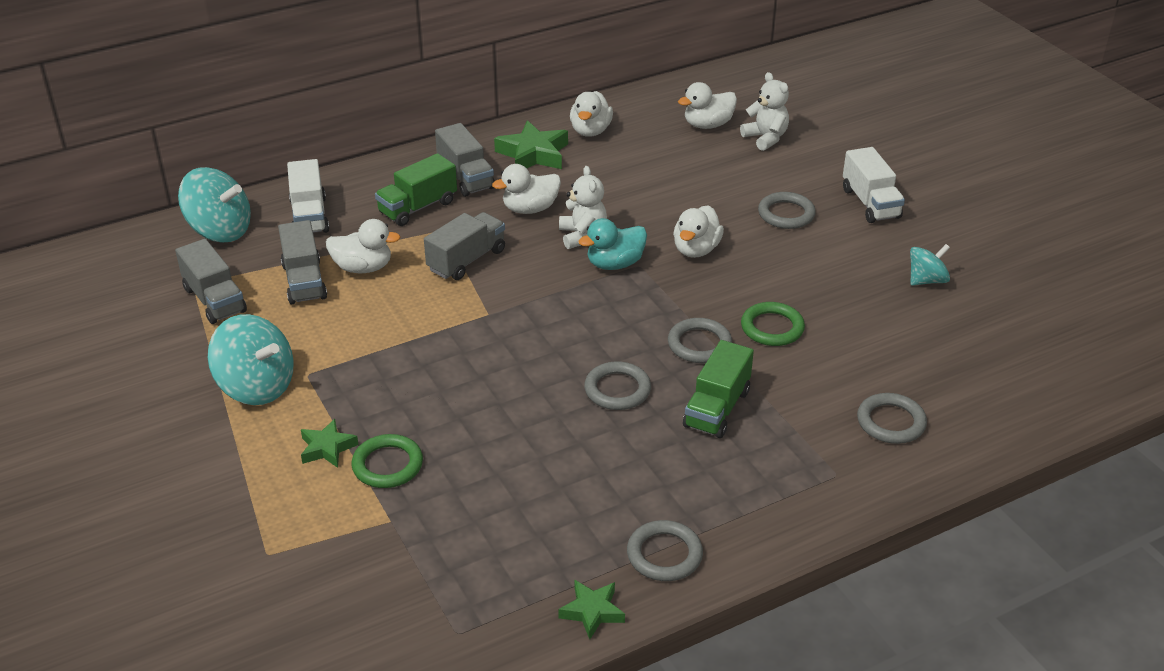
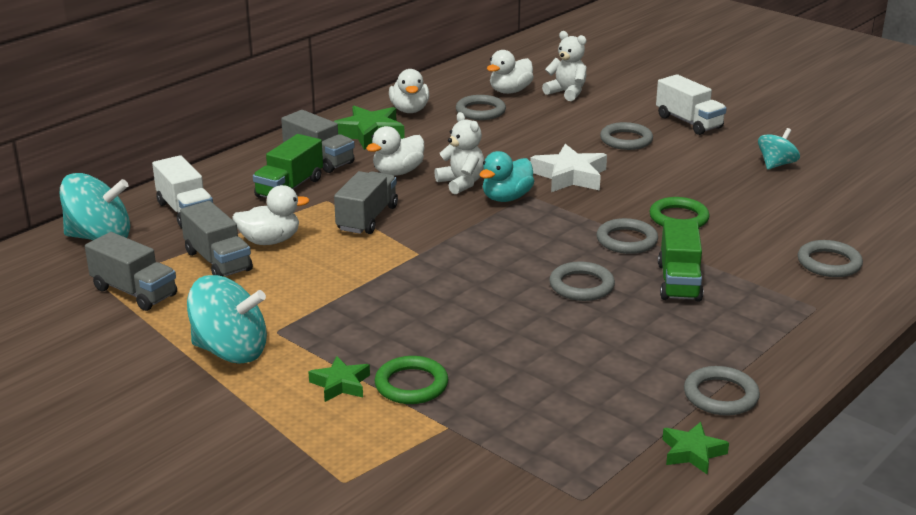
camera: 20 degrees left, 10 degrees down
(660, 146) = (480, 111): none -> grey ring
(696, 250) = (570, 176): white duck -> white star

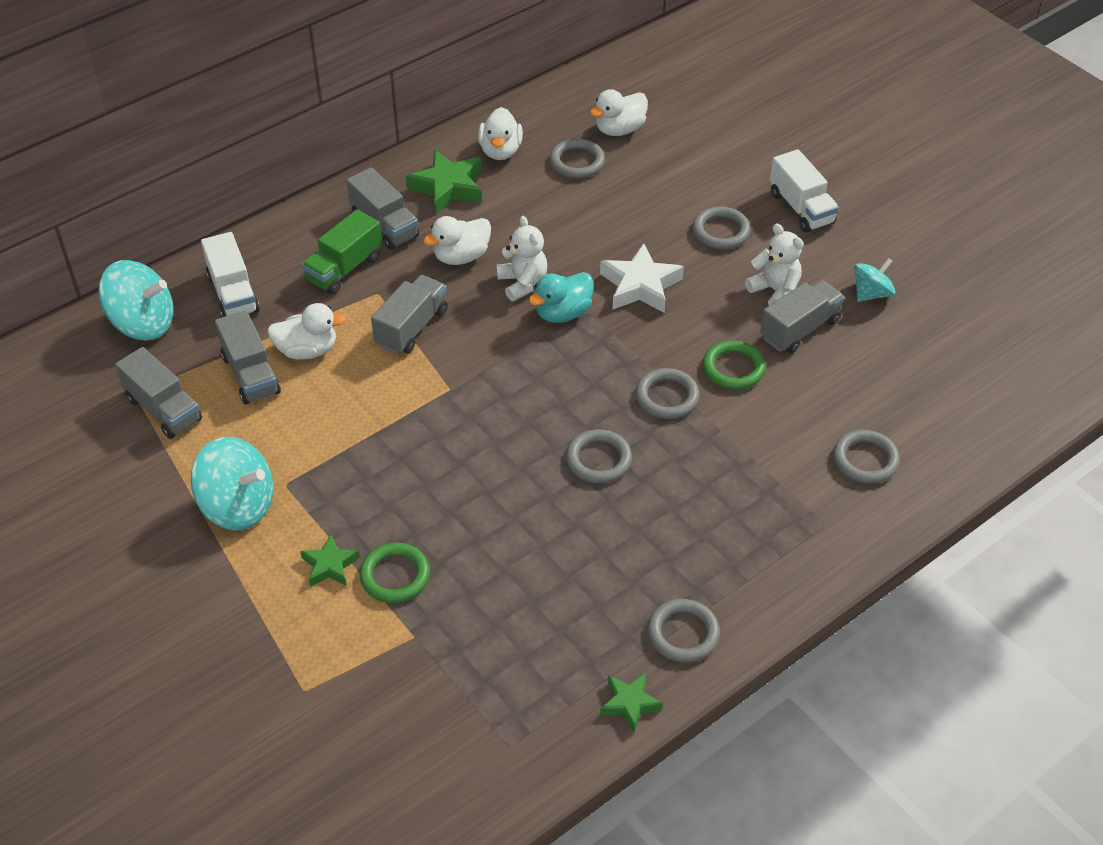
camera: 10 degrees right, 20 degrees up
(567, 93) = (682, 139): white teddy bear -> white teddy bear (775, 290)
(679, 282) = (699, 467): green truck -> none
(725, 190) = (799, 329): none -> grey truck

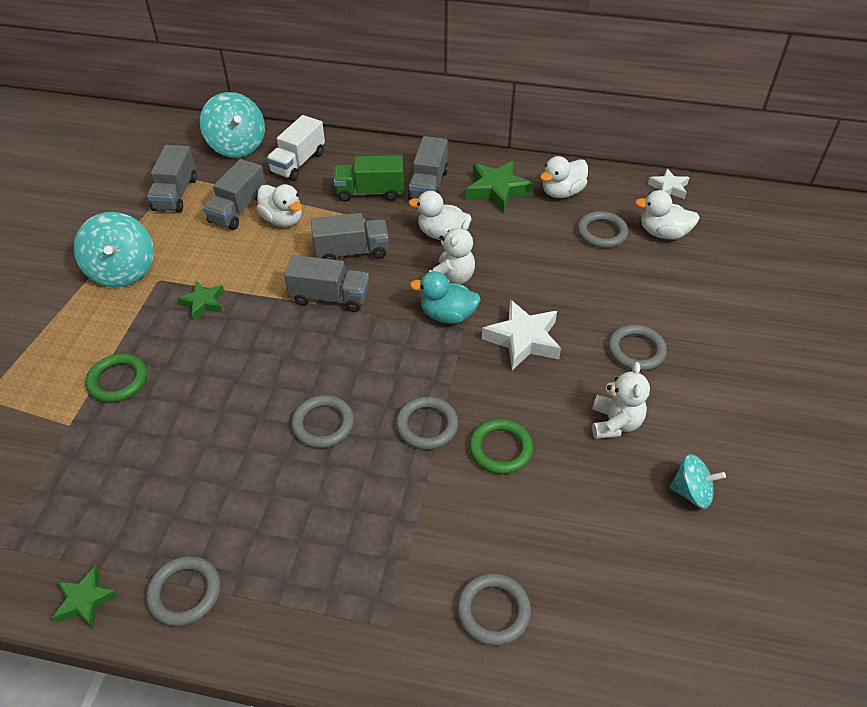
camera: 50 degrees right, 0 degrees up
(330, 565) = (103, 343): green star -> green star (203, 303)
(573, 88) = (668, 188): none -> white star
(799, 329) = (592, 466): grey truck -> grey truck (329, 297)
(801, 208) = (726, 383): white truck -> none

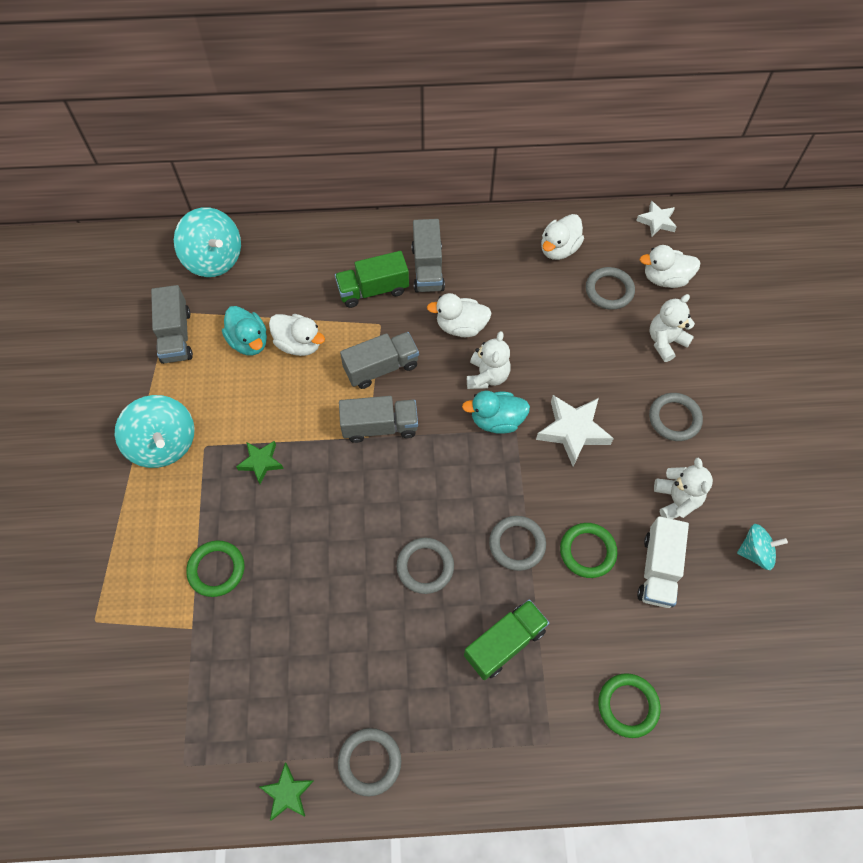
camera: 15 degrees left, 15 degrees up
(238, 210) = (249, 341): grey truck -> turquoise duck
(298, 163) = (286, 268): white truck -> white truck (658, 569)
(377, 514) = (504, 643): none -> green truck
(493, 611) = (628, 706): grey ring -> green ring
(497, 190) = (496, 260): green star -> none
(647, 284) = (665, 341): none -> white teddy bear

